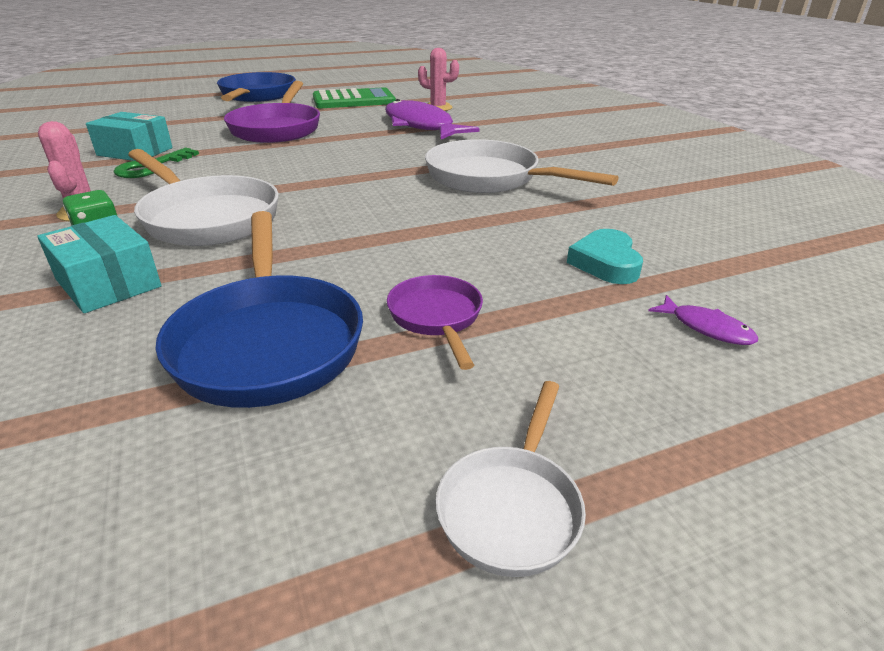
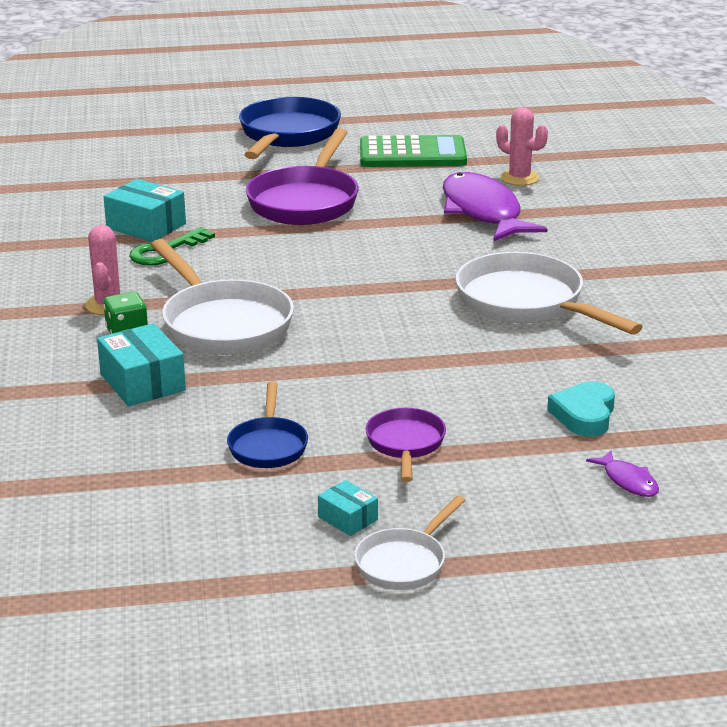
camera: 15 degrees right, 5 degrees down
(269, 341) = (268, 446): blue pan -> blue pan, size x0.54
(399, 437) = (348, 518): none -> turquoise box

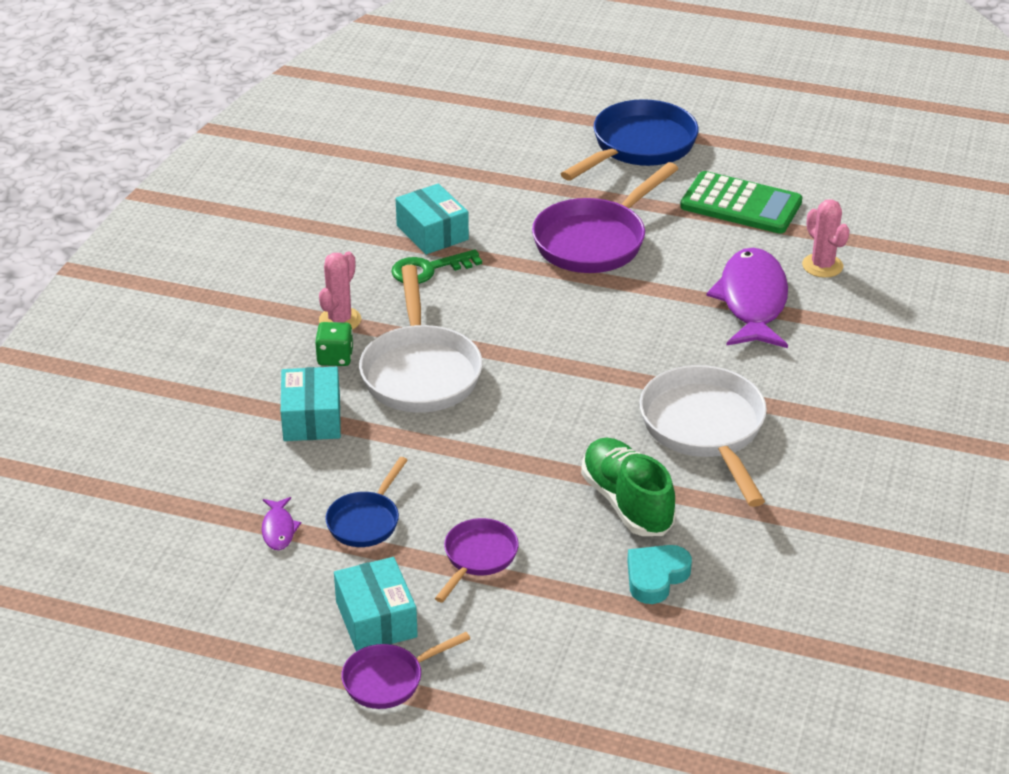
camera: 25 degrees right, 10 degrees up
(348, 518) = (376, 619): turquoise box -> turquoise box, size x1.82
(404, 563) = (389, 680): white pan -> purple pan
(507, 370) = (627, 503): none -> green shoe
(628, 481) = (636, 662): purple fish -> purple fish (278, 529)

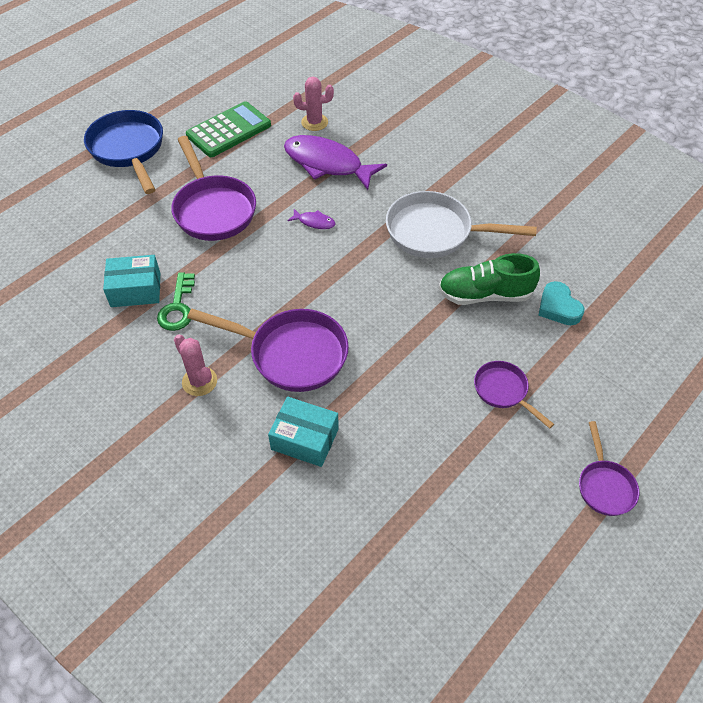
camera: 65 degrees left, 15 degrees up
(278, 529) = (421, 504): purple fish -> purple fish (314, 222)
(335, 357) = (242, 400): green dice -> none
(366, 521) = (437, 443): blue pan -> none
(376, 619) = (542, 473): turquoise box -> none
(420, 372) = (291, 354): white pan -> purple pan

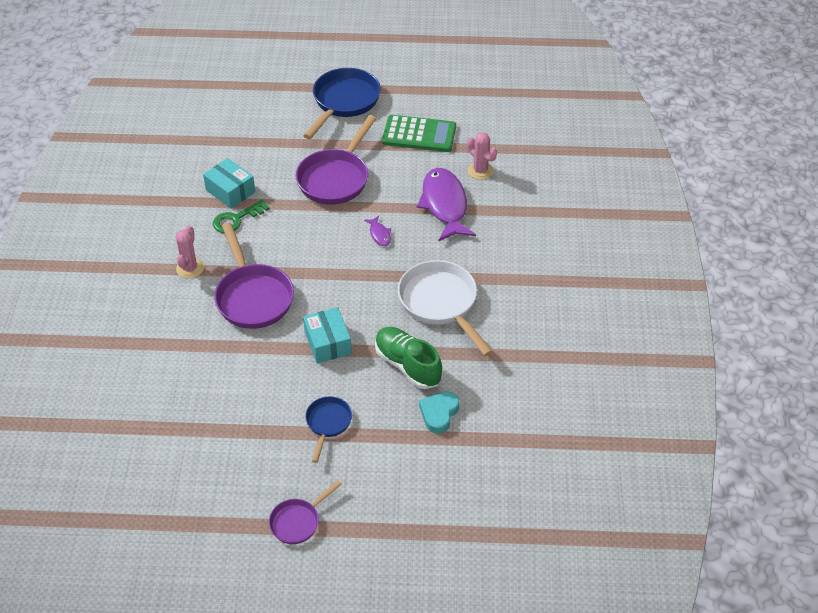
camera: 50 degrees right, 5 degrees down
(305, 439) = (194, 345): turquoise box -> turquoise box (328, 343)
(503, 391) = (327, 423): purple pan -> blue pan

